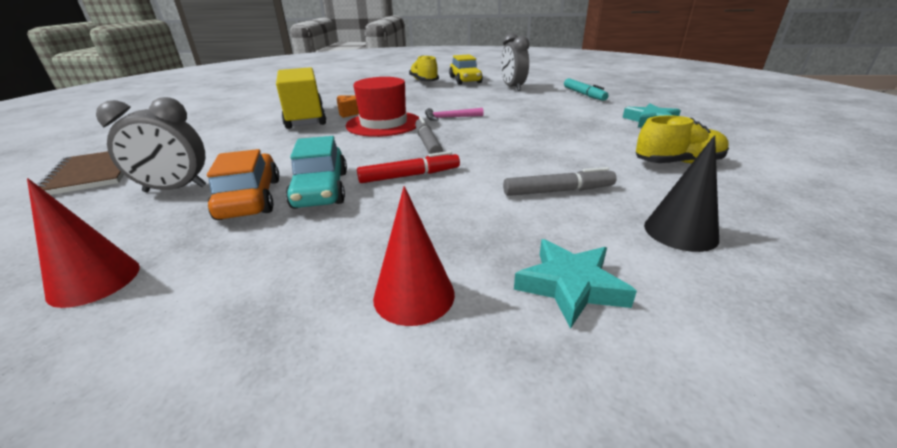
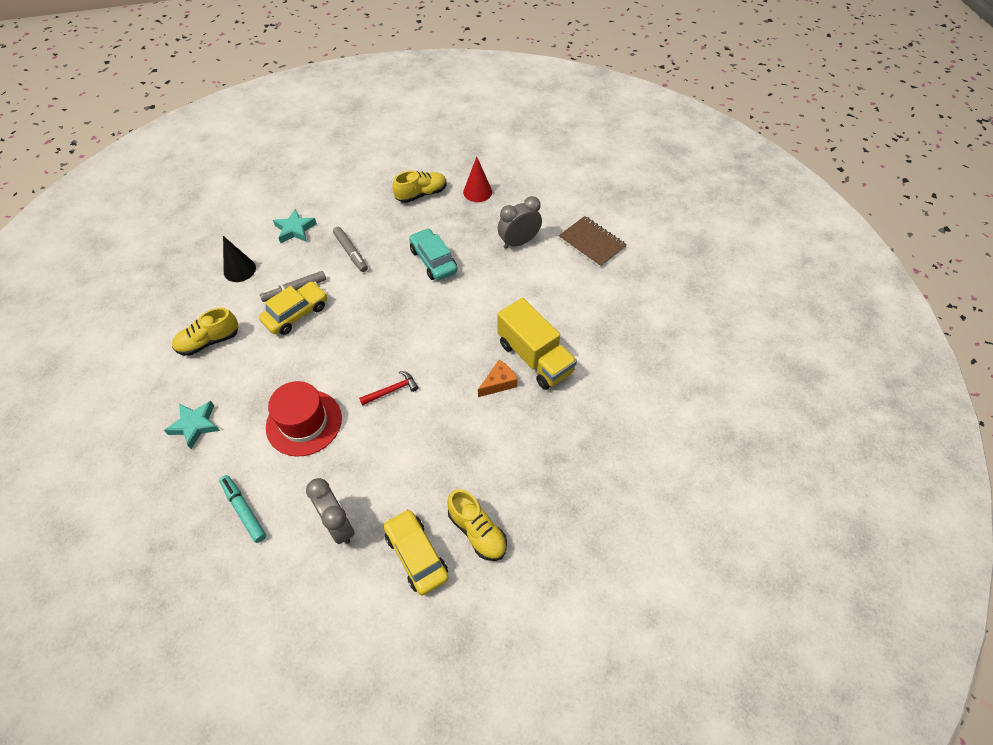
camera: 160 degrees right, 25 degrees up
(214, 306) = (421, 194): none -> yellow shoe
(250, 198) = (466, 245): orange car -> none
(384, 124) = (449, 361): red hat -> red hat (304, 422)
(410, 175) = (388, 286): red marker -> none
(414, 295) = (352, 213): red cone -> none
(427, 143) = (393, 331): grey marker -> grey marker (351, 252)
(450, 118) = (392, 390): pink hammer -> red hammer
(553, 169) = (296, 314): none -> yellow car

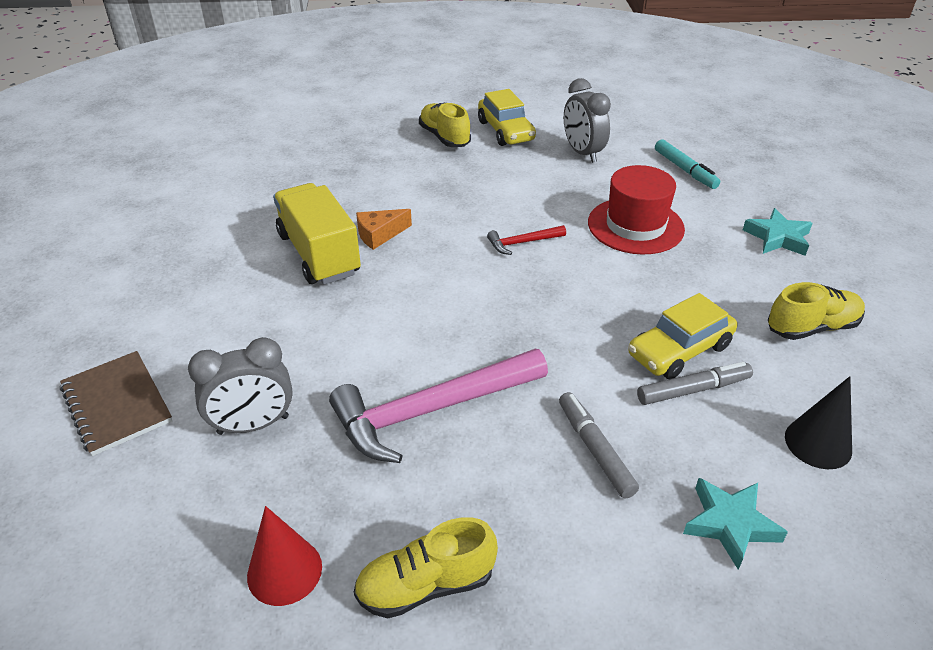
camera: 170 degrees left, 15 degrees down
(433, 261) = (431, 410): turquoise car -> pink hammer

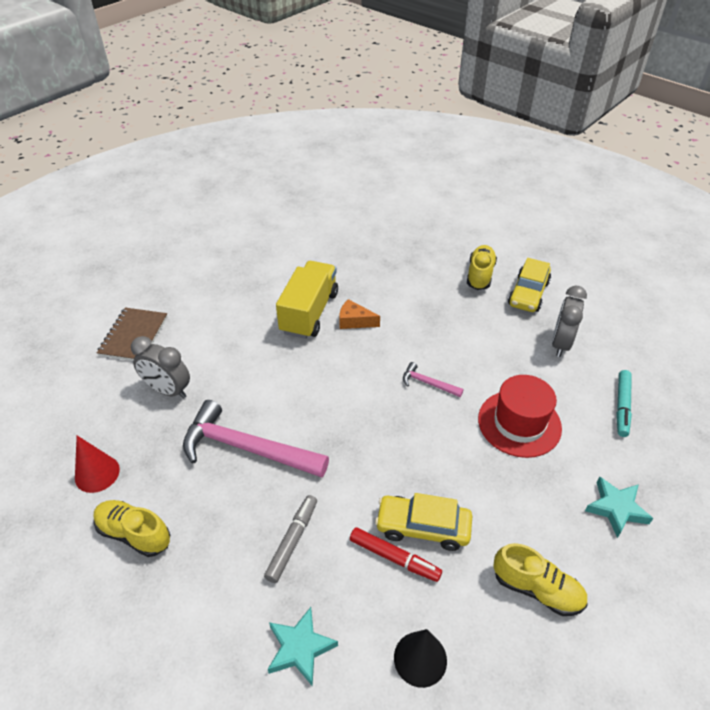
camera: 45 degrees right, 5 degrees up
(522, 243) = (428, 383): red hammer -> pink hammer
(693, 390) = (394, 557): grey marker -> red marker

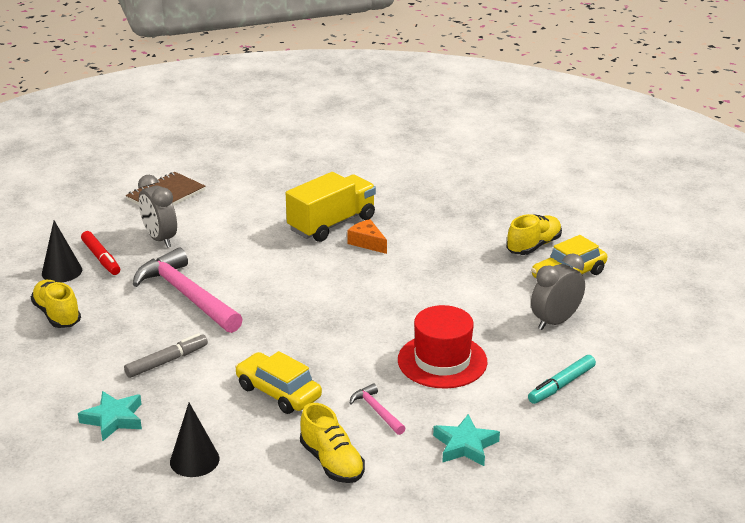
camera: 30 degrees right, 15 degrees down
(97, 473) = (62, 271): red cone -> black cone
(394, 557) = (235, 400): red marker -> red marker (101, 258)
(428, 383) = (387, 306): pink hammer -> pink hammer (377, 411)

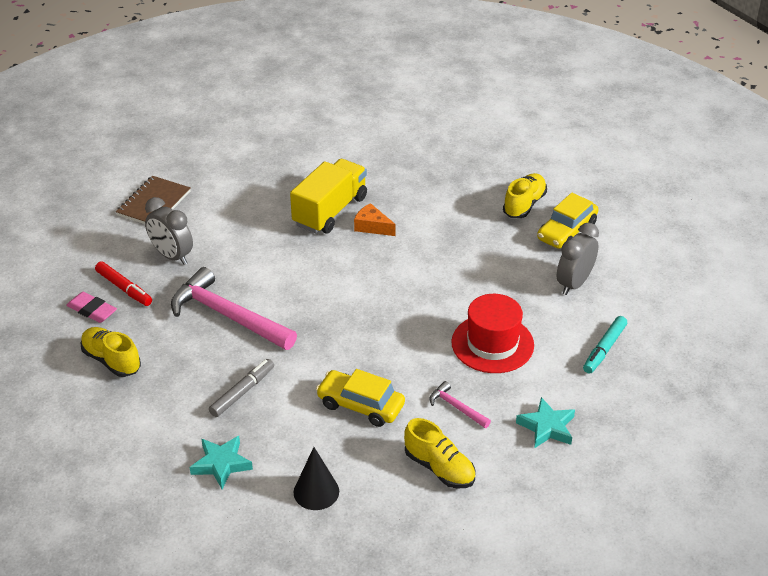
camera: 15 degrees left, 10 degrees up
(62, 271) = (92, 310): black cone -> pink eraser

